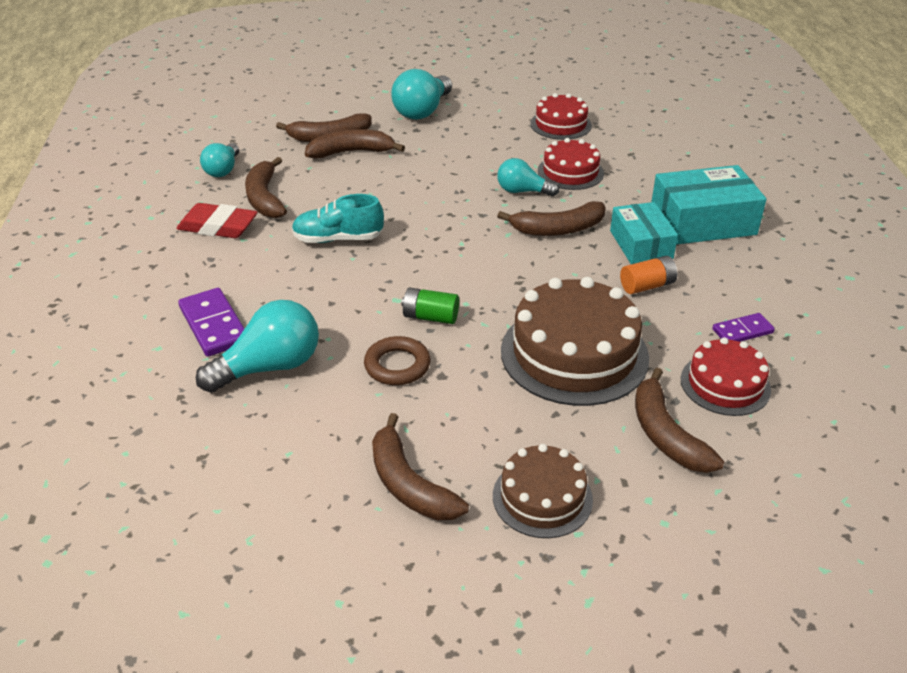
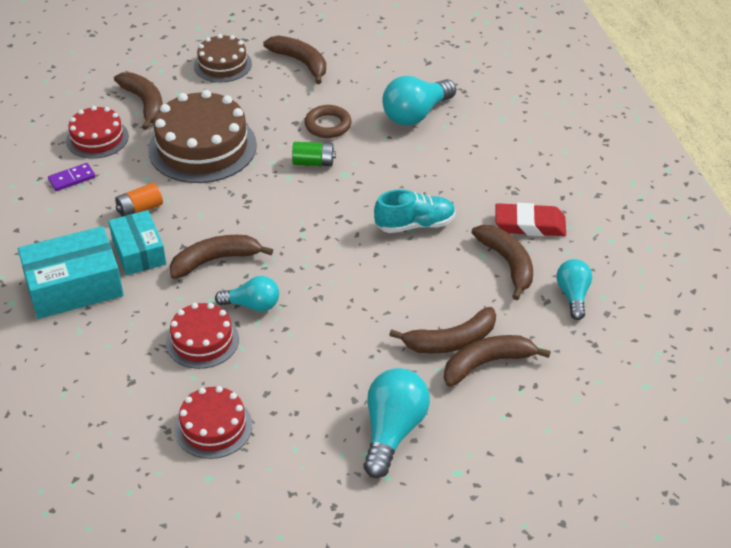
camera: 170 degrees right, 5 degrees up
(214, 325) = (473, 138): purple domino -> none

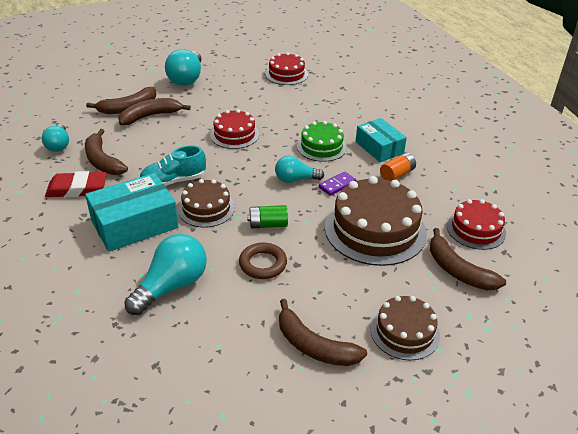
camera: 170 degrees right, 5 degrees down
(72, 178) = (468, 193): purple domino -> purple domino (337, 185)
(74, 286) = (409, 126): turquoise box -> turquoise box (134, 224)
(202, 340) = (309, 106): red cake -> red cake (234, 134)
(215, 260) = (321, 147): brown banana -> green cake
(252, 305) = (285, 125): turquoise light bulb -> turquoise light bulb (295, 179)
(378, 186) = (206, 208): none -> brown cake

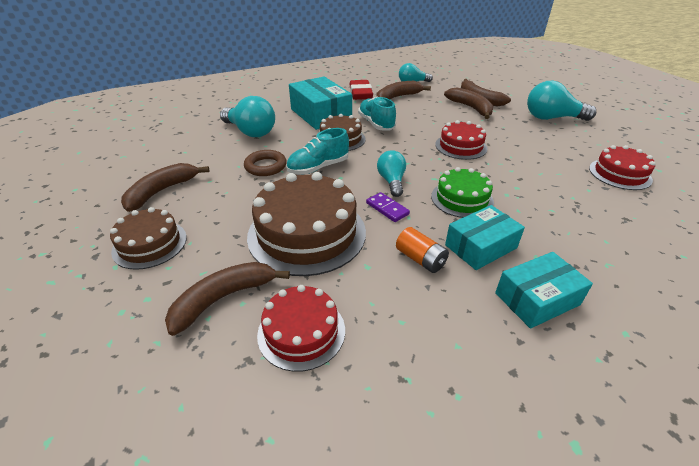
camera: 90 degrees right, 0 degrees up
(268, 224) = (318, 167): green battery -> turquoise shoe
(424, 136) = (537, 299): none -> turquoise box

